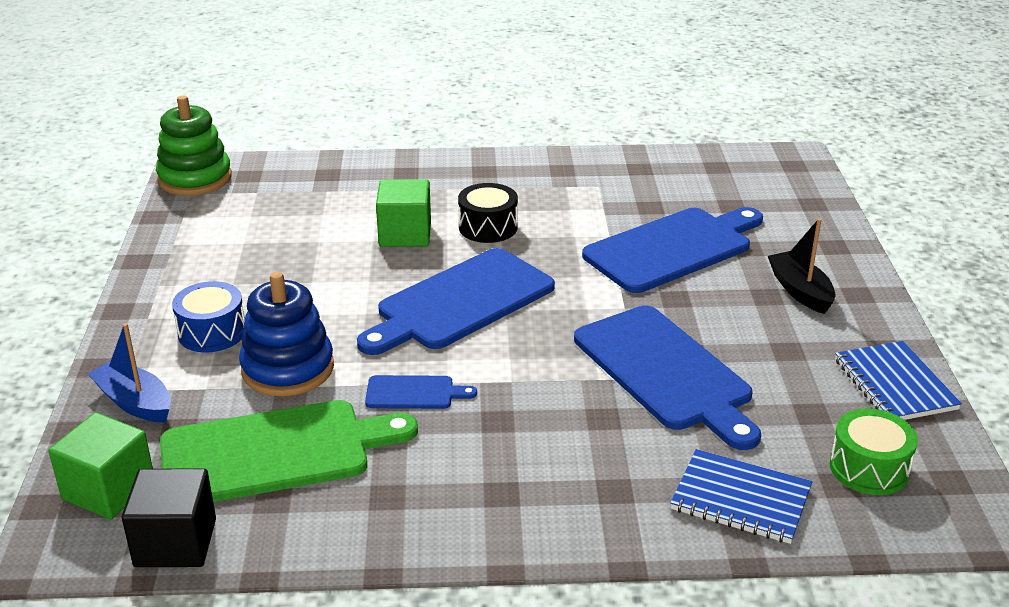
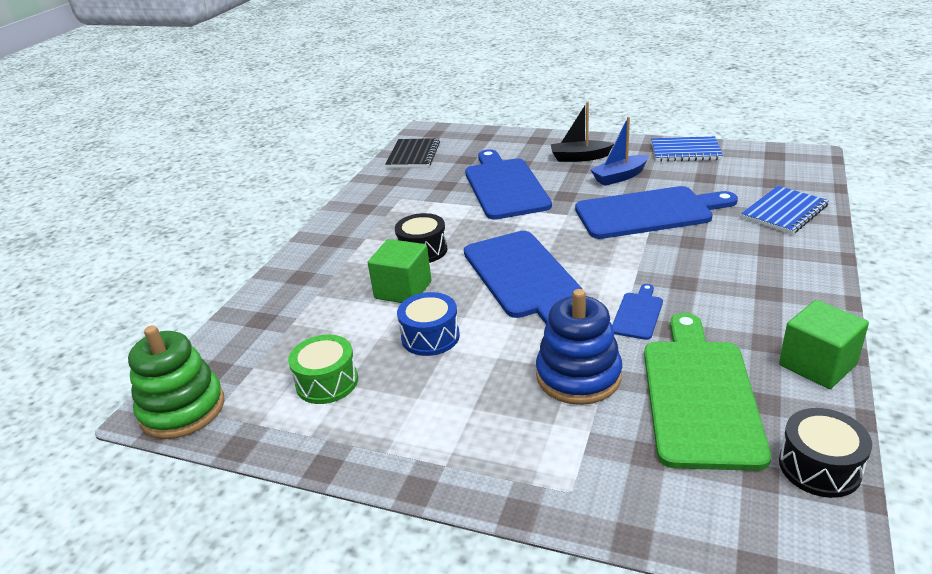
camera: 65 degrees left, 0 degrees up
(109, 490) = (737, 511): green cube -> green cube (817, 365)
(135, 402) = (596, 483): blue boat -> blue boat (619, 177)
(175, 543) = (819, 467): black cube -> black drum
(212, 332) = (497, 419): blue drum -> blue drum (430, 337)
(717, 167) = (413, 155): none -> black notebook
(869, 468) = (760, 172): green drum -> green drum (327, 382)

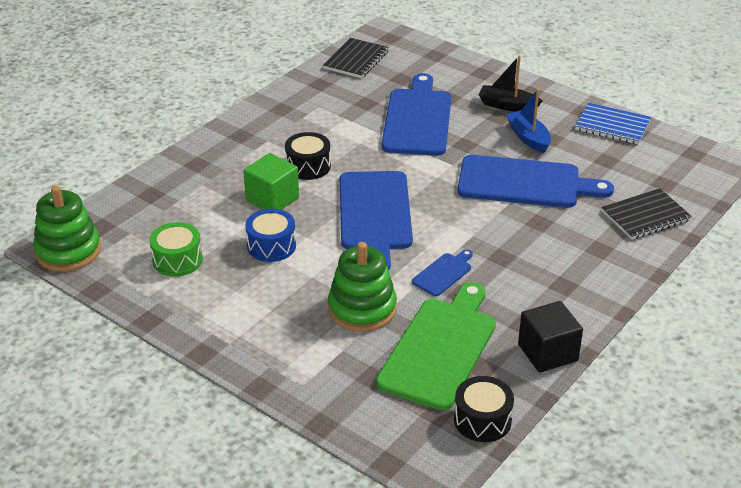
camera: 15 degrees right, 5 degrees up
(578, 376) = (362, 309): blue stacking toy -> green stacking toy
(619, 177) = (528, 138): blue boat -> blue boat turned 75 degrees clockwise
(784, 212) = (645, 216): blue notebook -> black notebook
(817, 365) = (547, 353): green cube -> black cube

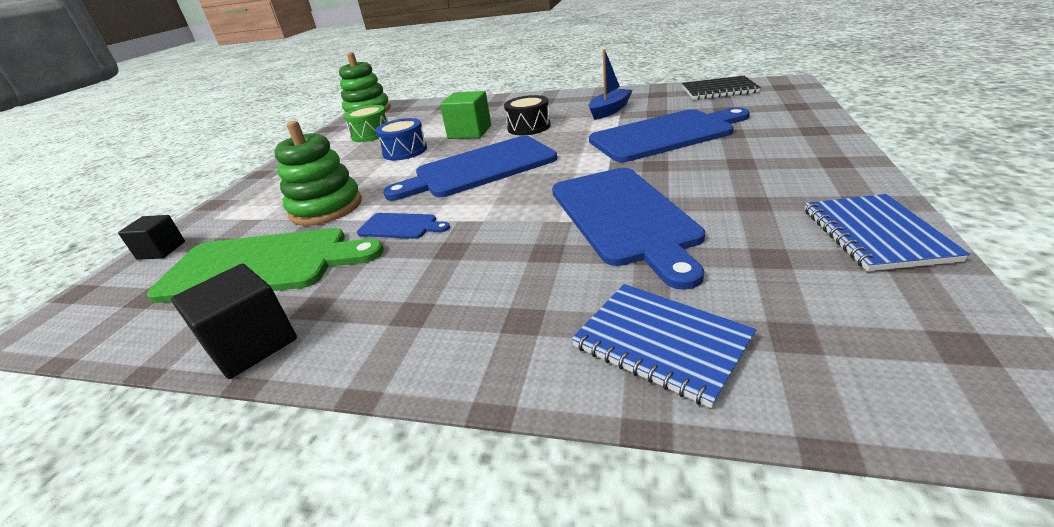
camera: 70 degrees right, 5 degrees down
(348, 415) = (161, 250): none -> black cube
(482, 420) = (122, 332): black drum -> none
(507, 105) = (775, 159): black boat -> none
(528, 138) = (728, 190): blue boat -> blue boat (609, 110)
(645, 216) = (661, 343): black notebook -> blue notebook

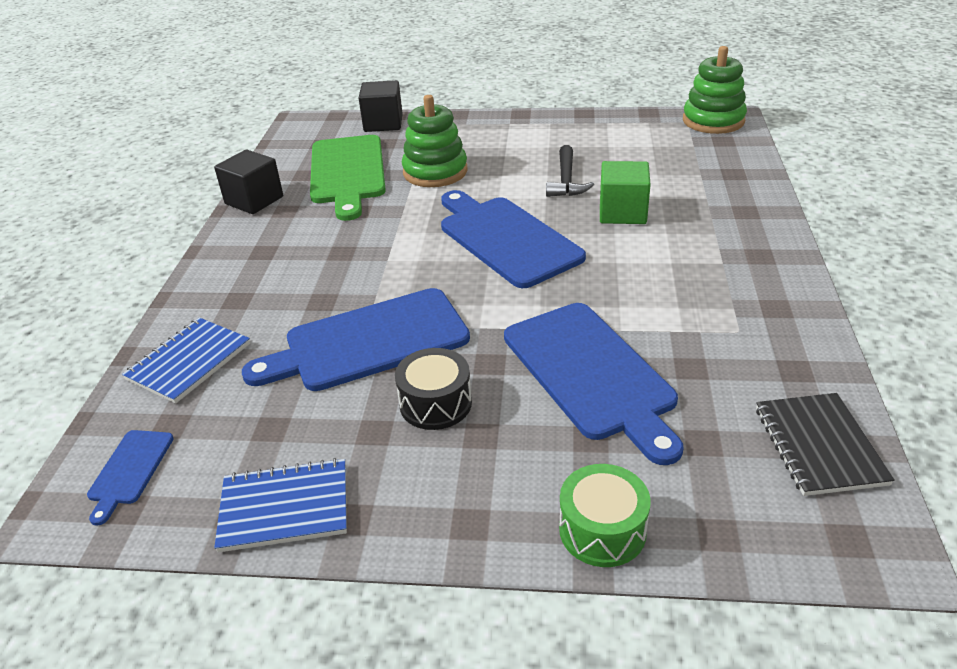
camera: 80 degrees right, 5 degrees up
(161, 250) = (383, 123): black cube -> black cube, size x1.53
(371, 134) = (624, 145): green drum -> green drum (602, 530)
(400, 226) = (389, 218): blue cutting board -> blue cutting board (130, 470)
(405, 151) = (566, 180): blue drum -> black hammer
(529, 127) = (636, 255): black drum -> black drum (435, 403)
(609, 110) = (705, 320): blue boat -> none

